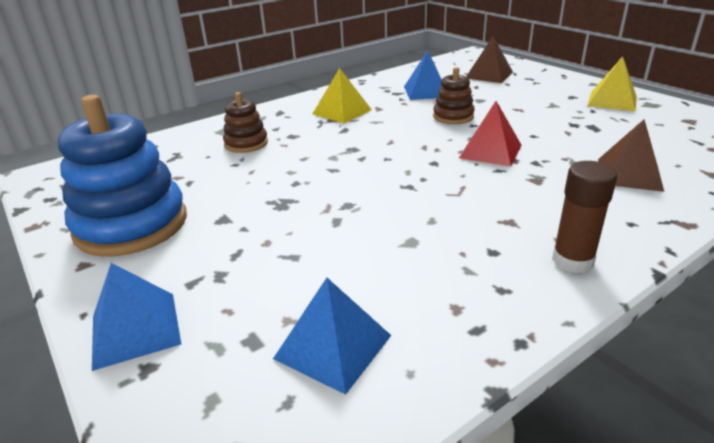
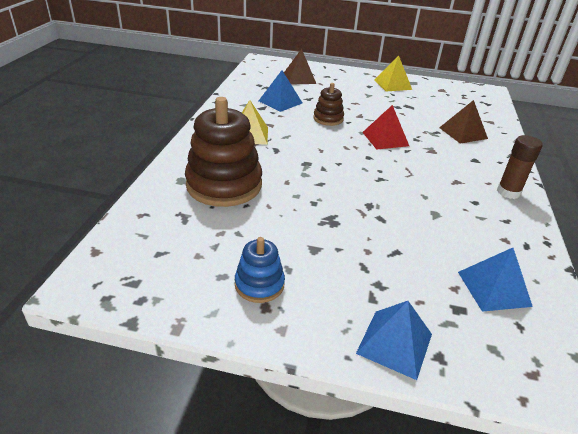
camera: 45 degrees left, 5 degrees up
(131, 225) = (259, 284): blue stacking toy -> blue stacking toy, size x0.51
(246, 144) = (224, 185): brown stacking toy -> brown stacking toy, size x1.95

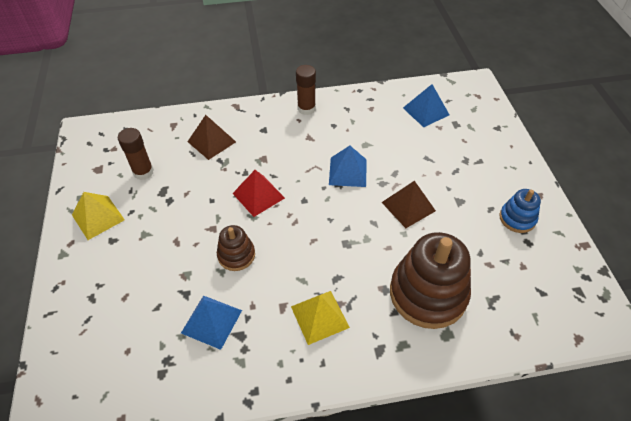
camera: 110 degrees left, 15 degrees up
(299, 78) = (114, 330): brown pyramid -> brown pyramid (408, 206)
(394, 343) = (504, 145): blue pyramid -> blue pyramid (348, 172)
(432, 103) = (143, 172): none -> brown glue stick

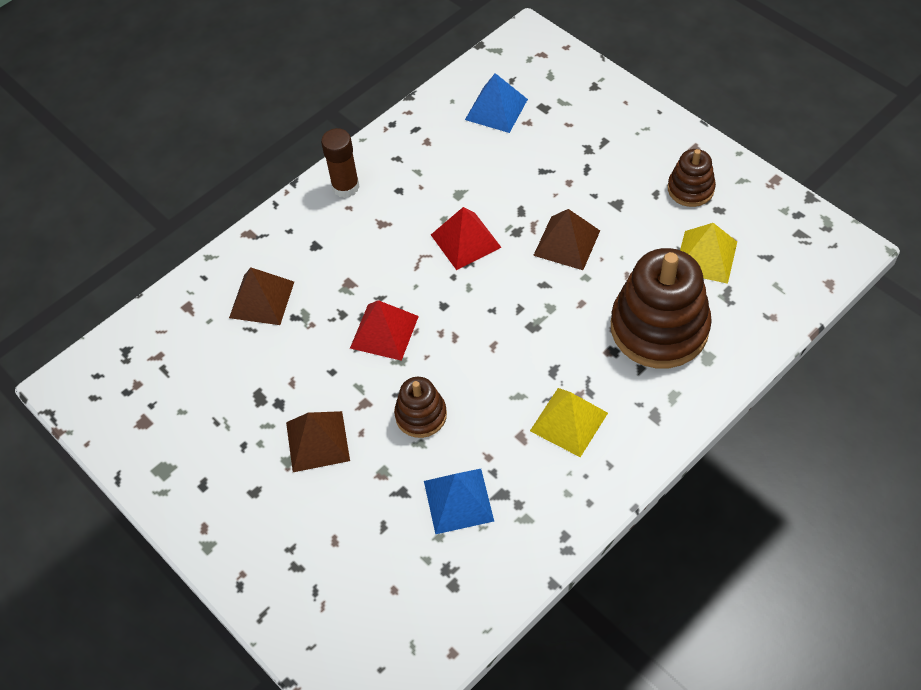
camera: 30 degrees left, 5 degrees up
(98, 217) = (207, 478): yellow pyramid -> yellow pyramid (706, 257)
(143, 172) = (210, 390): brown glue stick -> none
(169, 234) = (317, 441): none -> brown pyramid
(348, 172) = (466, 241): blue pyramid -> red pyramid
(517, 218) = (690, 189): blue stacking toy -> brown stacking toy

